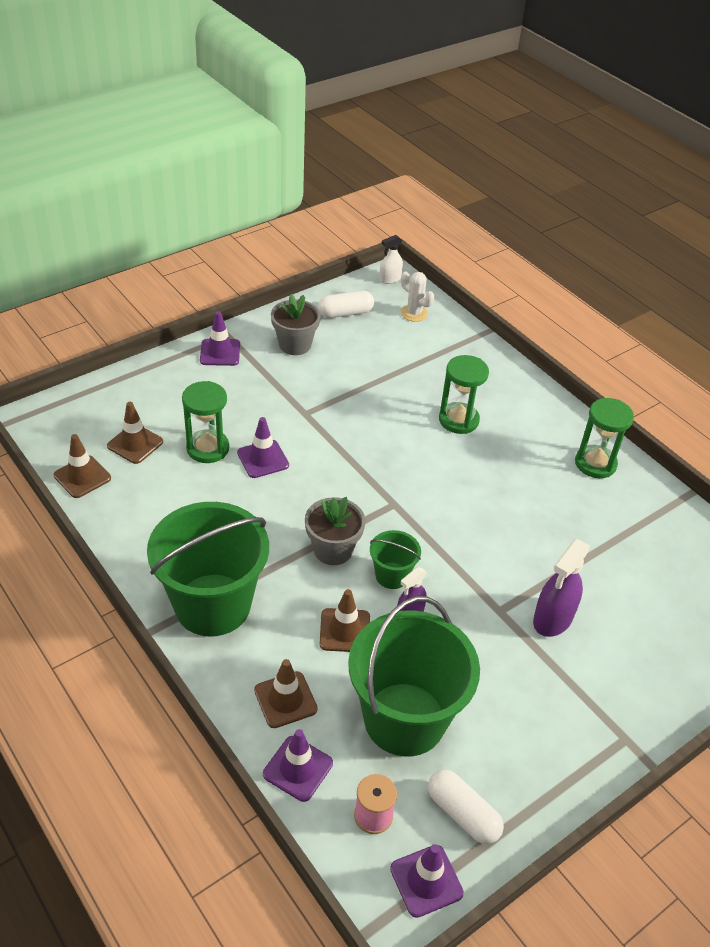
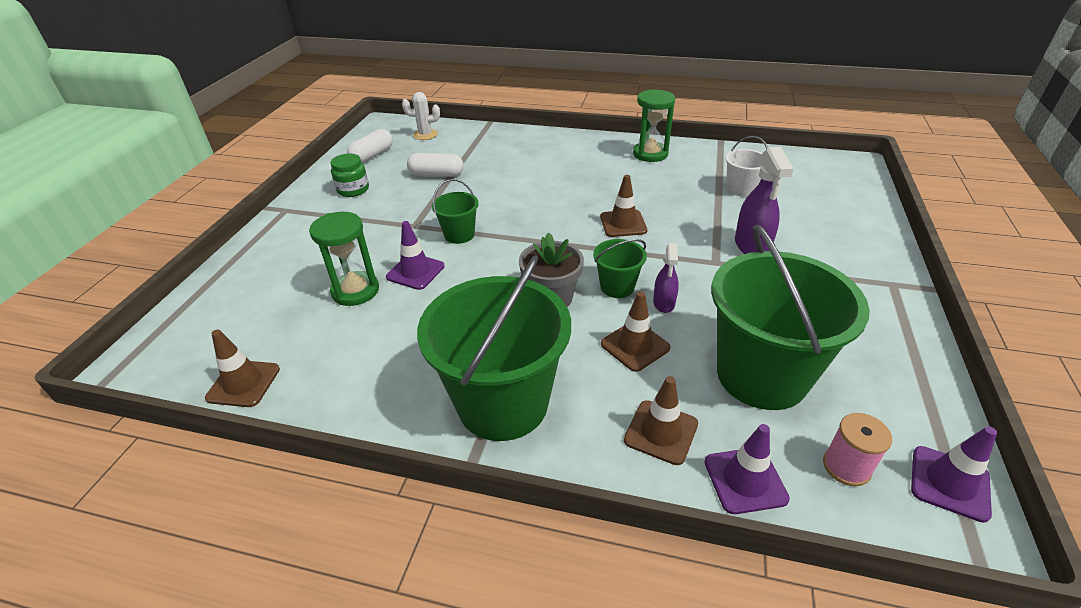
camera: 35 degrees left, 5 degrees down
(135, 444) = (276, 326): brown traffic cone -> brown traffic cone (623, 224)
(220, 352) = (290, 223): purple traffic cone -> none
(295, 344) = (353, 190): grey flower pot -> green jar
(328, 445) = (459, 235): none -> green bucket
(390, 279) = (383, 125): white spray bottle -> none
(458, 420) = (535, 174): green hourglass -> none
(462, 814) = (892, 409): white capsule -> white capsule (436, 174)
(628, 558) = (740, 189): none -> white bucket

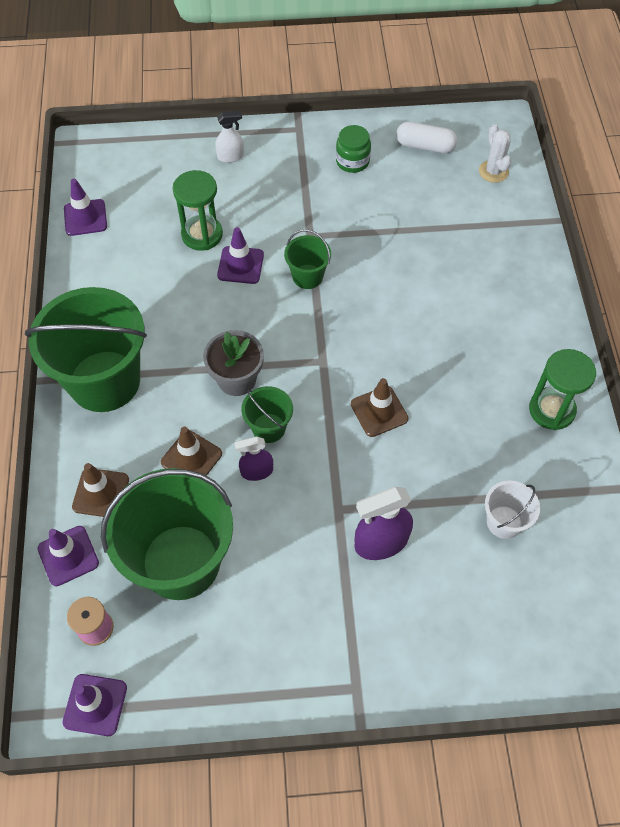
camera: 70 degrees right, 20 degrees up
(243, 383) = (85, 218): brown traffic cone -> purple traffic cone
(273, 255) = (231, 156): none -> white spray bottle
(436, 174) = (410, 216): white capsule -> none

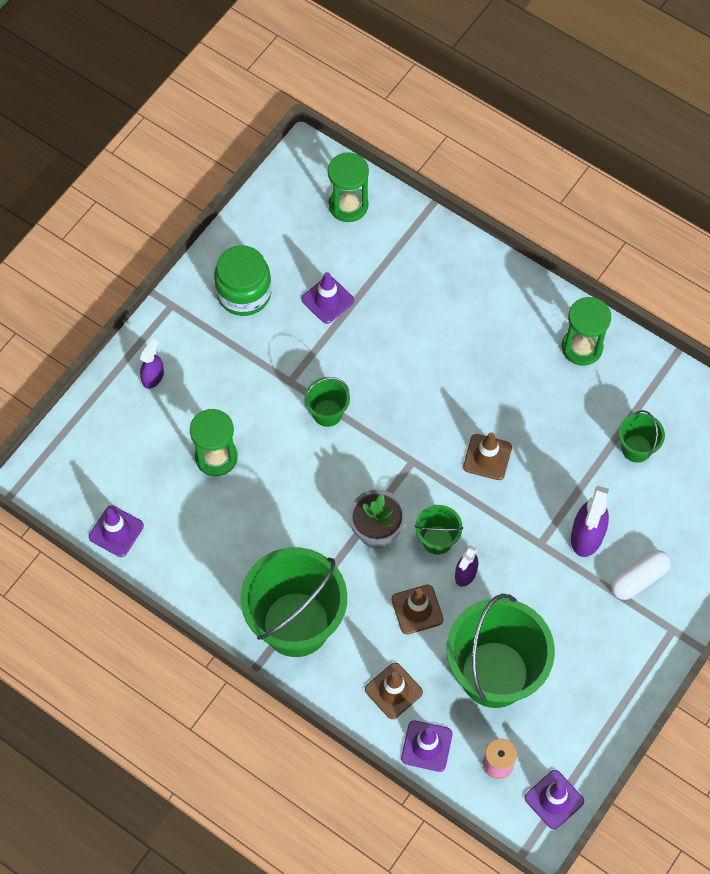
camera: 50 degrees left, 5 degrees up
(231, 156) = (153, 377): white spray bottle -> purple spray bottle
(240, 265) = (273, 451): purple traffic cone -> purple traffic cone (327, 300)
(352, 161) = (244, 293): green jar -> green jar, size x1.56
(425, 146) = (278, 230): white capsule -> white capsule (638, 579)
(493, 171) = (348, 205): white cactus -> green hourglass
(504, 522) = (636, 448): white bucket -> green bucket

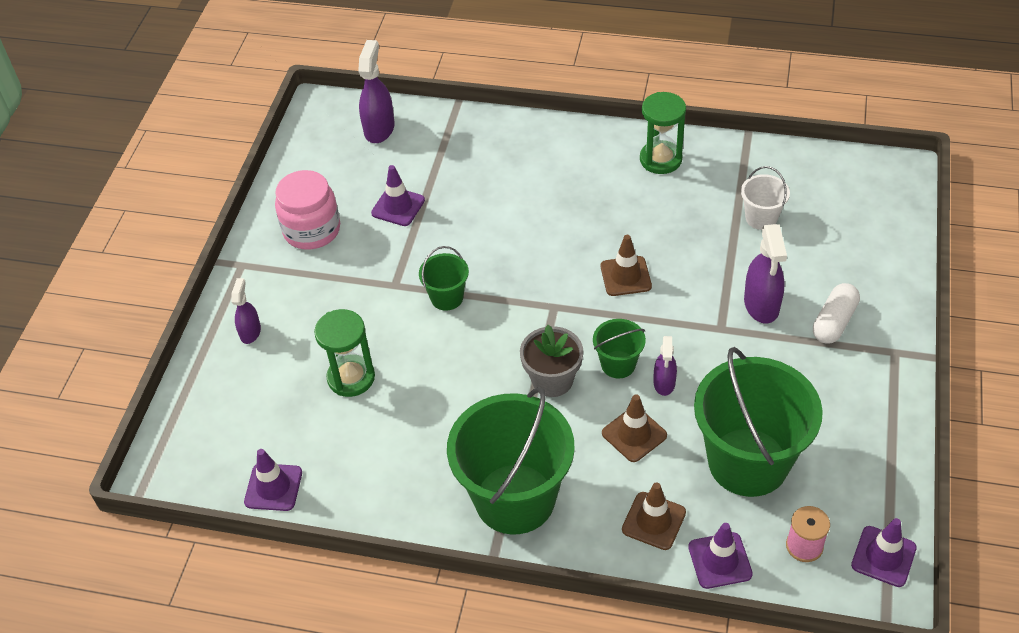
camera: 20 degrees left, 15 degrees down
(244, 293) = (312, 230): green jar -> pink jar
(348, 205) = (379, 129): green hourglass -> purple spray bottle
(636, 448) = (761, 218): green bucket -> white bucket

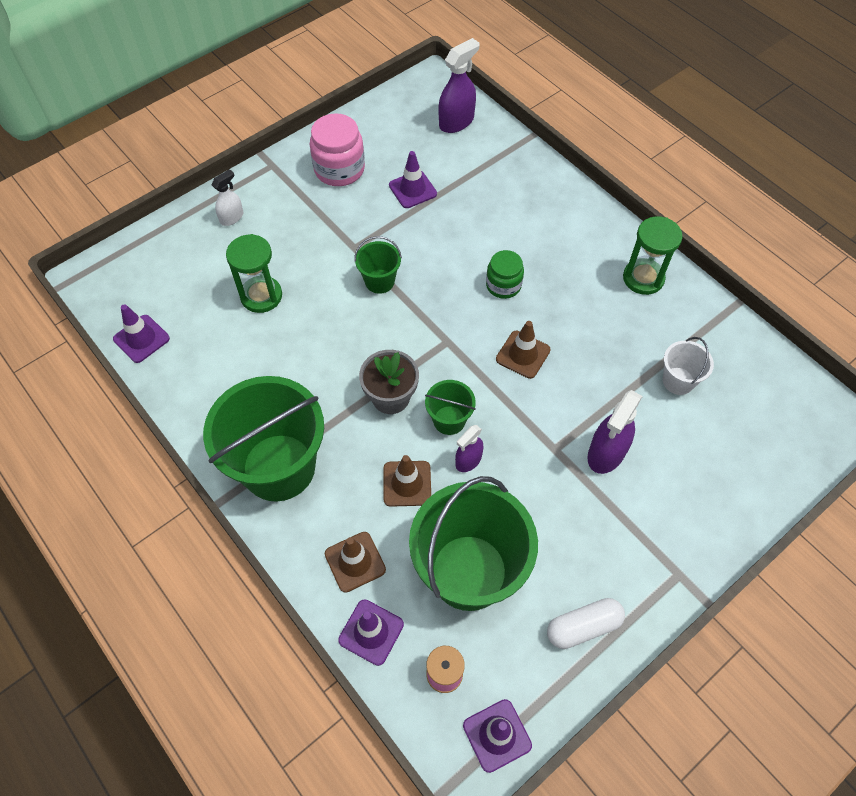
camera: 35 degrees right, 10 degrees up
(250, 332) = (232, 217): purple spray bottle -> white spray bottle
(555, 234) = (503, 285): none -> green jar
(834, 322) = (652, 510): white capsule -> white capsule (583, 627)

